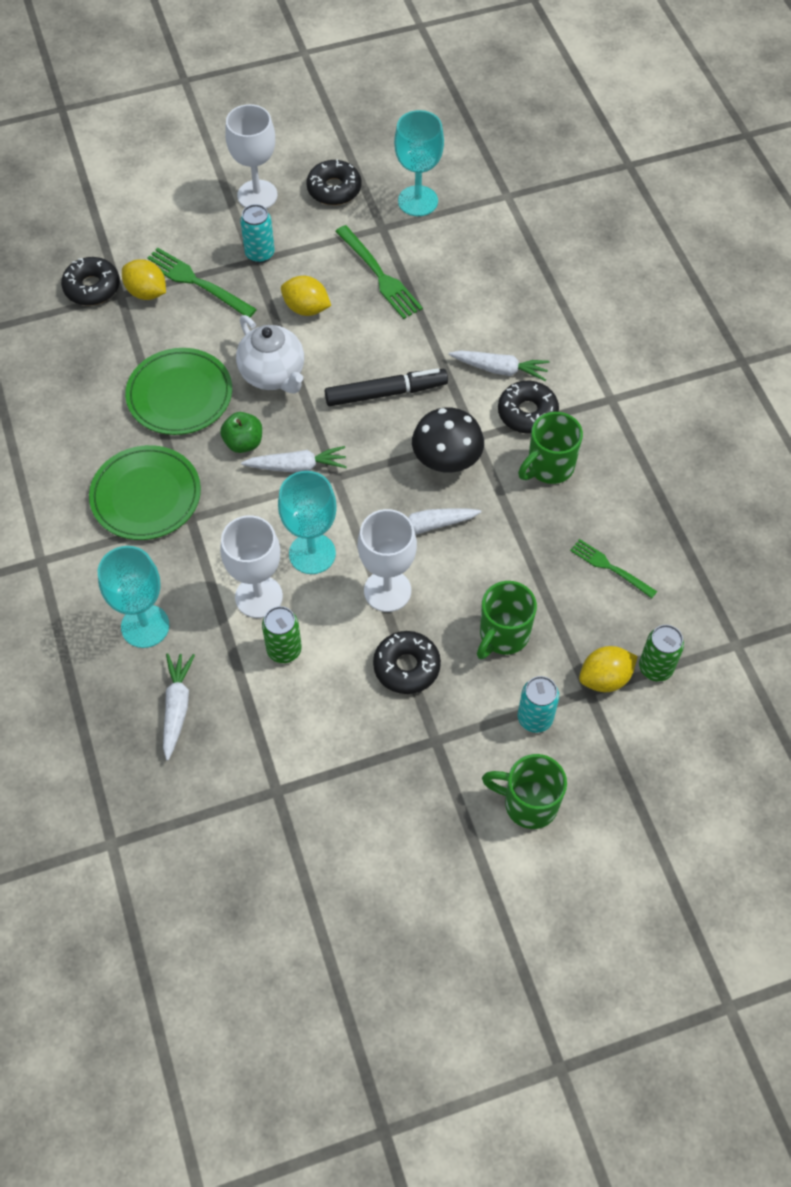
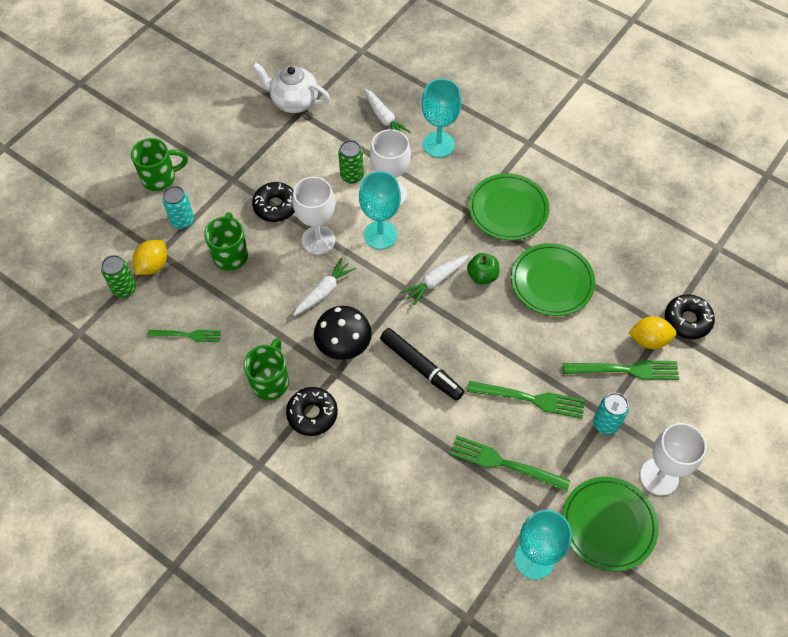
camera: 145 degrees right, 0 degrees up
(273, 375) = (506, 333): white teapot -> white teapot (293, 102)
(306, 308) = (531, 399): yellow lemon -> green fork
(334, 189) = (608, 525): black donut -> green plate
(386, 393) = (421, 367): black marker -> black marker turned 90 degrees counterclockwise
(500, 369) = (355, 438): white carrot -> none

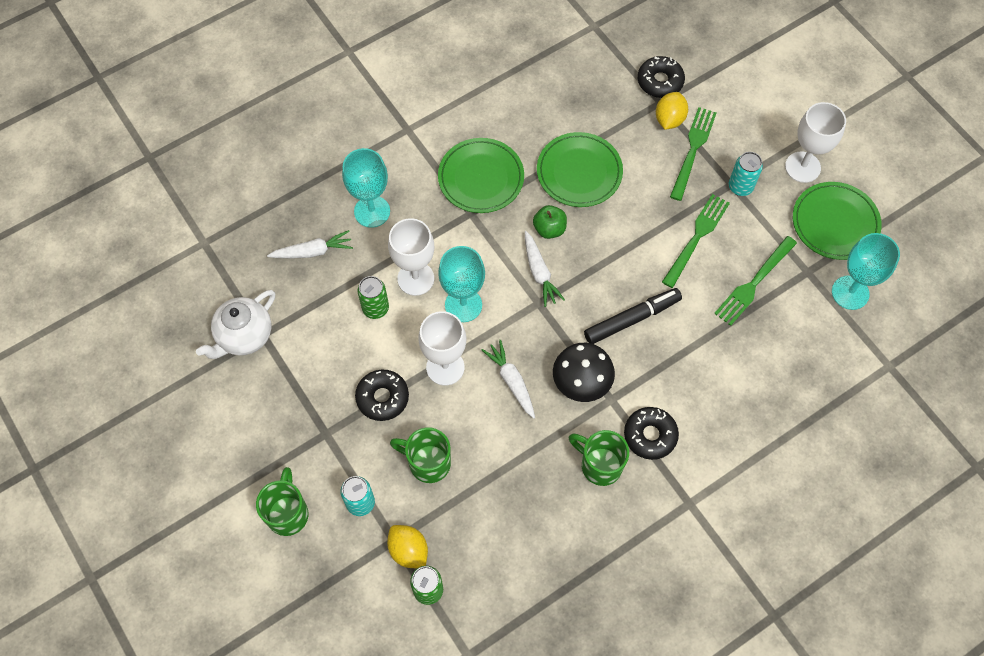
camera: 70 degrees left, 5 degrees up
(188, 335) = (514, 535): green fork -> none

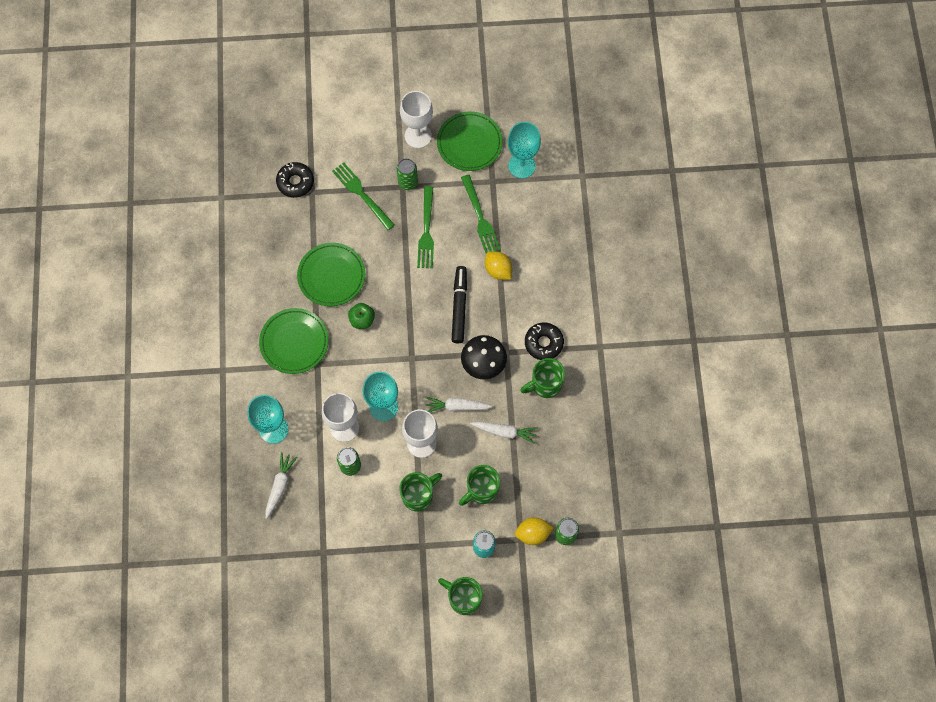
camera: 60 degrees left, 5 degrees up
(244, 336) = (317, 565): white teapot -> none
(382, 397) = (419, 495): black donut -> green mug
(539, 273) = (390, 345): white carrot -> white carrot (505, 432)
(669, 119) = (329, 194): yellow lemon -> yellow lemon (498, 270)
(697, 237) = (426, 231): green fork -> green fork turned 150 degrees counterclockwise
(740, 187) = (408, 182): turquoise can -> green can

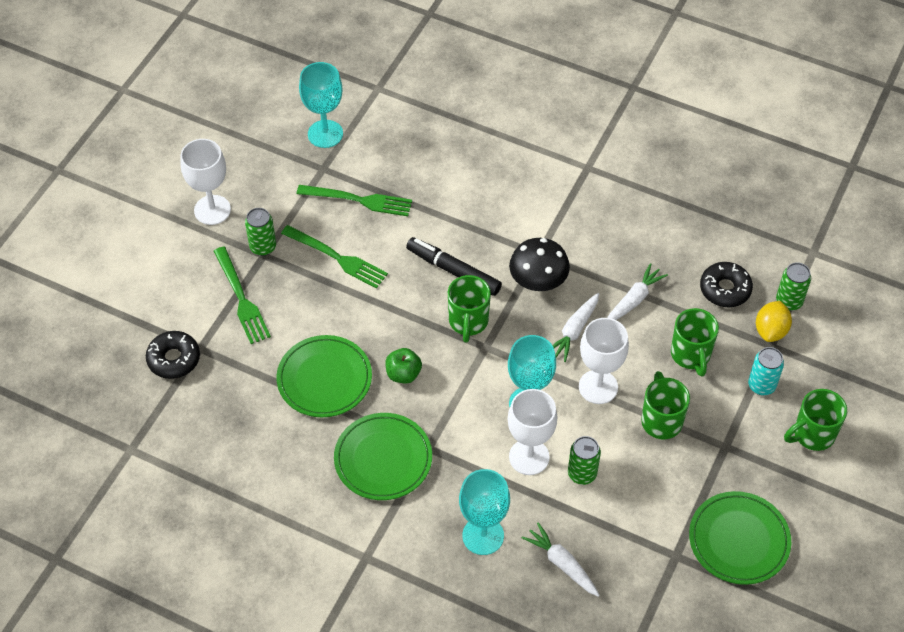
camera: 60 degrees left, 15 degrees down
(361, 194) = (242, 299): green fork -> green fork turned 105 degrees counterclockwise
(469, 143) = (260, 167): green plate -> green plate (739, 540)
(498, 270) = (435, 214): yellow lemon -> none
(543, 343) = (551, 214): black donut -> black donut (725, 289)
(545, 385) = (601, 236): green mug -> green mug (468, 322)

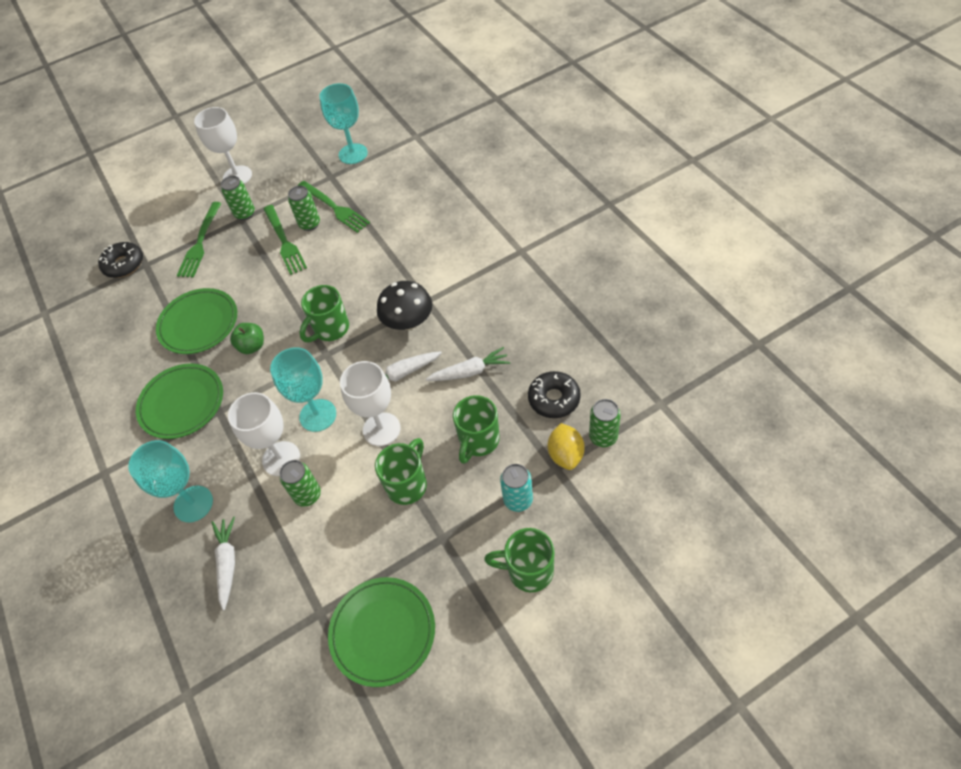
camera: 40 degrees right, 0 degrees up
(348, 228) = (309, 224): none -> green can
(453, 271) = (354, 286): black marker -> none
(770, 330) = (565, 455): yellow lemon -> yellow lemon turned 60 degrees counterclockwise

